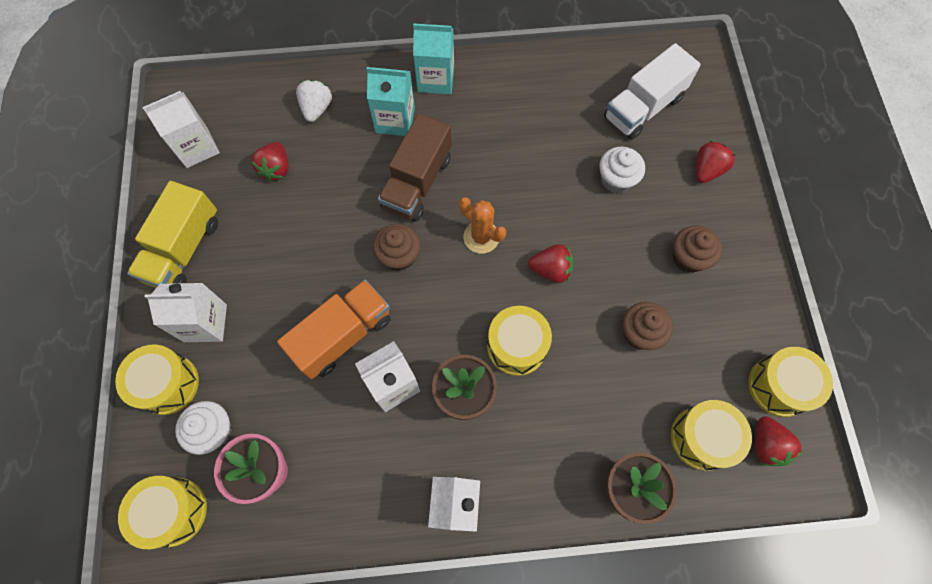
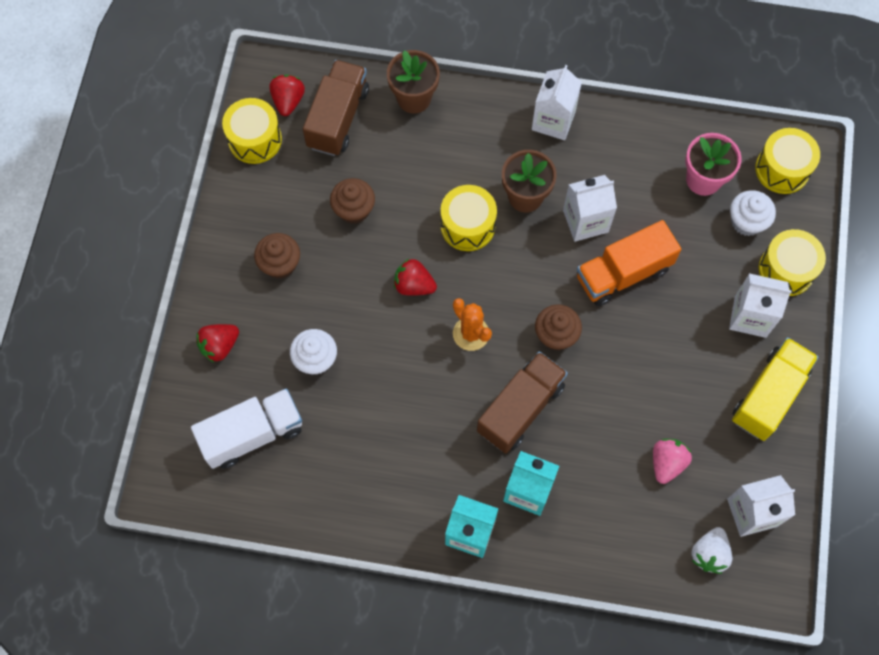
camera: 165 degrees left, 0 degrees up
(276, 169) = (667, 463): red strawberry -> pink strawberry
(317, 108) = (613, 528): white strawberry -> white strawberry (709, 553)
(702, 438) = (338, 118): yellow drum -> brown truck

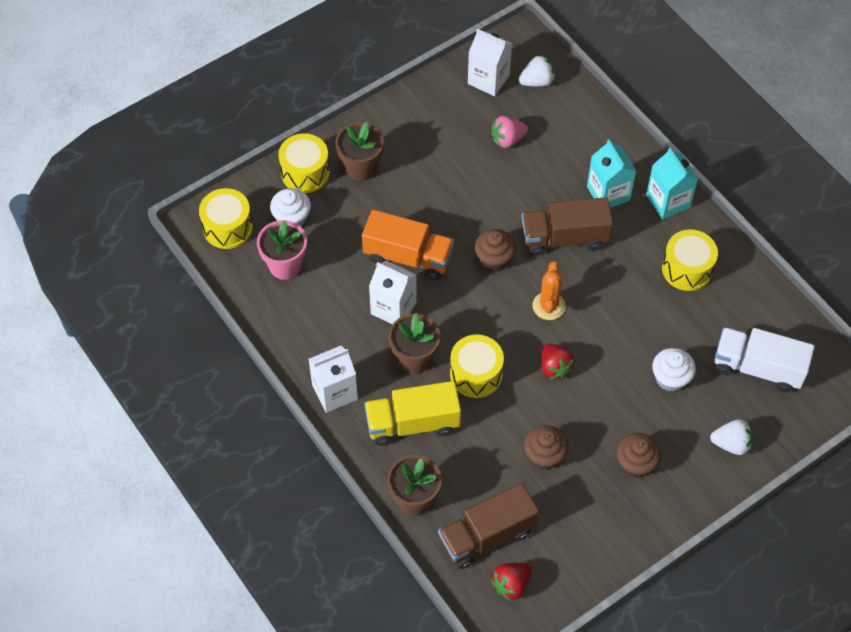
camera: 135 degrees left, 10 degrees down
(219, 346) = (731, 444): red strawberry -> white strawberry
(255, 139) = (567, 576): yellow drum -> yellow drum (687, 269)
(750, 316) = (361, 168): white carton -> brown flower pot
(768, 395) = (405, 122): yellow truck -> yellow truck (412, 423)

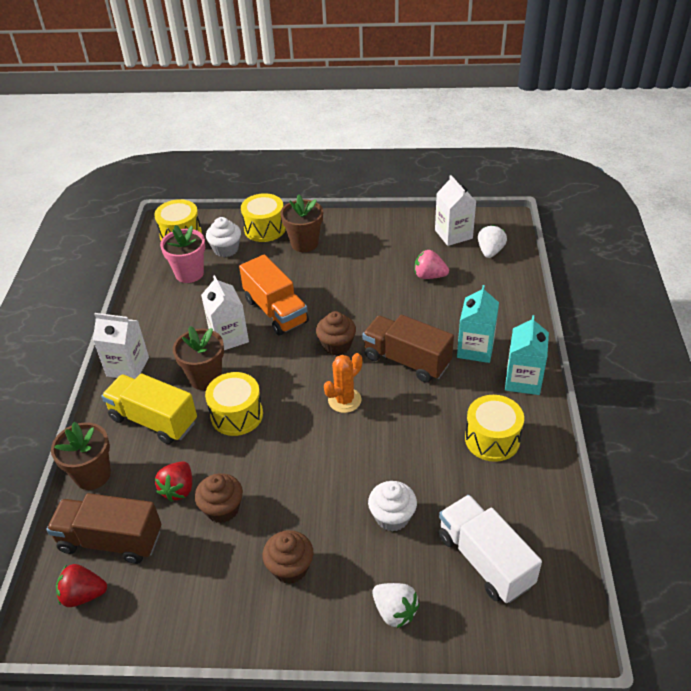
camera: 40 degrees right, 15 degrees down
(537, 81) = (490, 251): white strawberry -> white strawberry turned 90 degrees counterclockwise
(555, 368) = (302, 447): red strawberry -> red strawberry (178, 489)

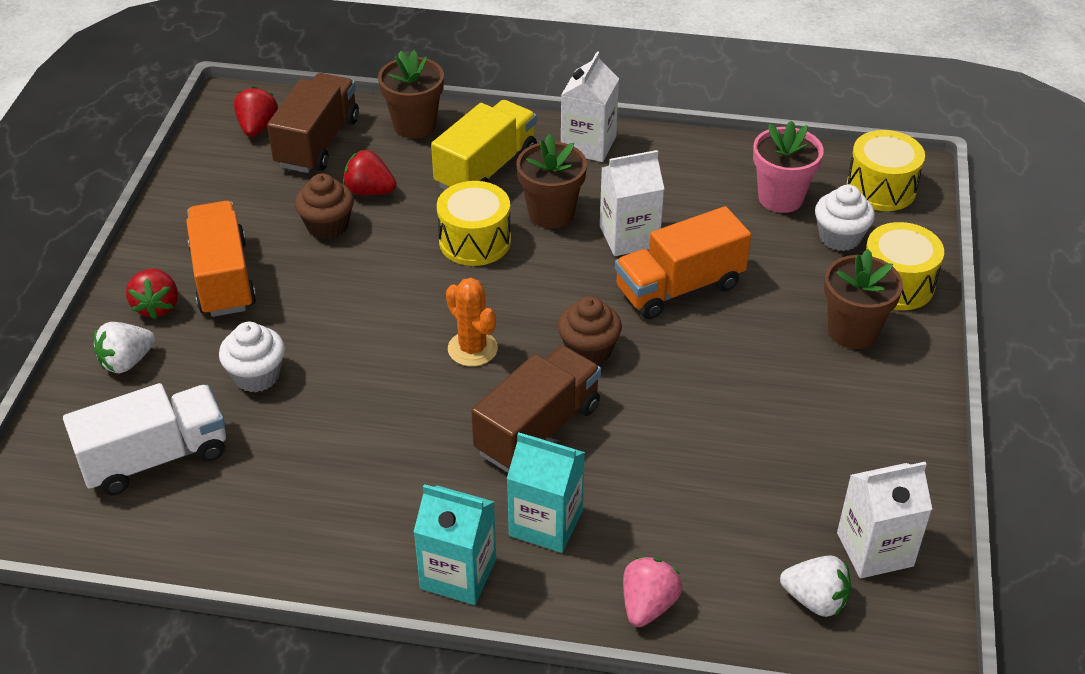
camera: 95 degrees right, 0 degrees up
(290, 568) = (223, 278): brown cupcake -> orange truck
(328, 608) = (157, 306): none -> red strawberry
(429, 276) = (747, 491): pink strawberry -> pink strawberry (648, 605)
(492, 439) = (349, 506): yellow drum -> none

